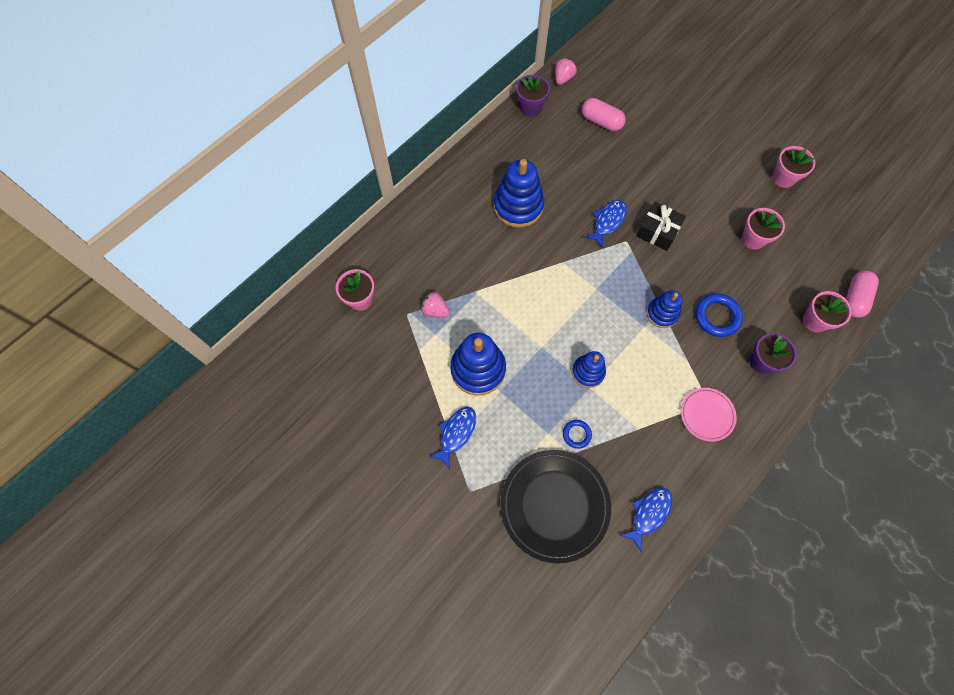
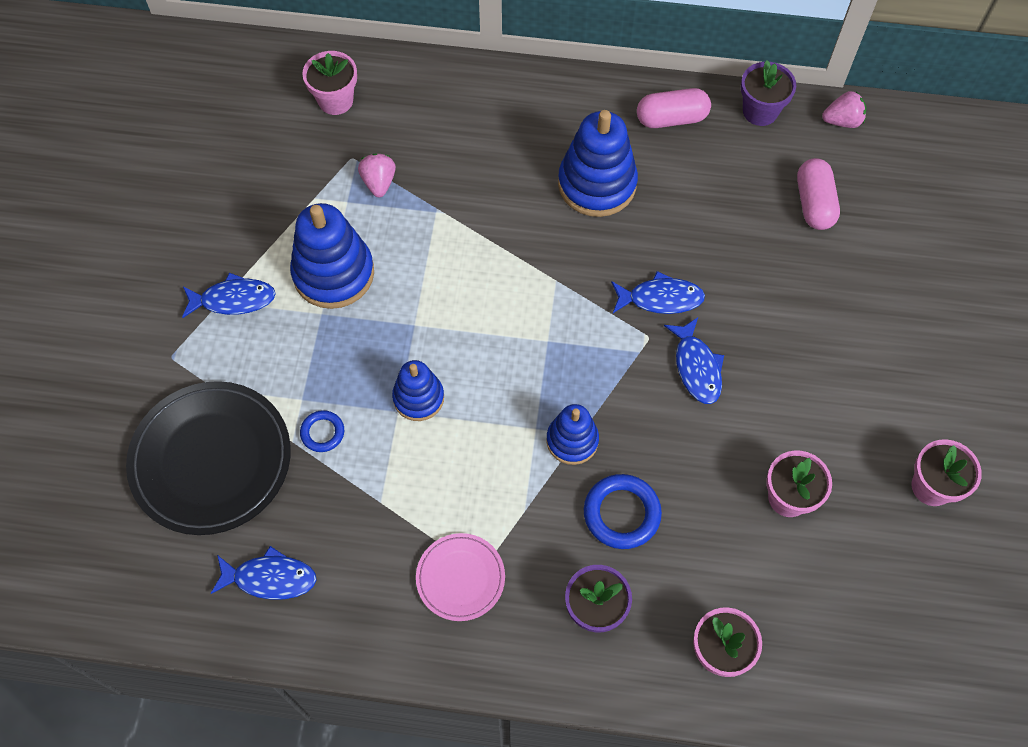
camera: 55 degrees right, 5 degrees down
(658, 231) = (696, 367): black gift -> blue fish
(854, 298) = (803, 693): pink capsule -> pink capsule (671, 118)

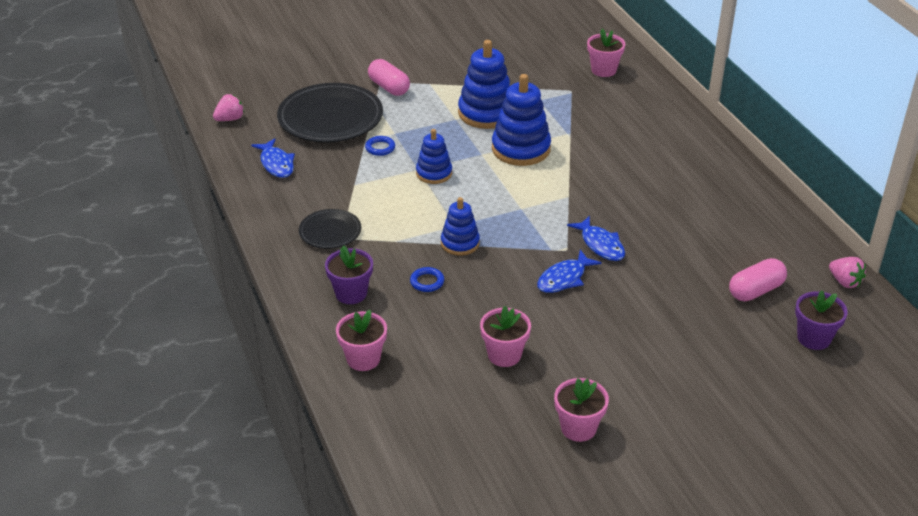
camera: 60 degrees right, 25 degrees down
(233, 299) = (435, 87): blue fish -> none
(379, 183) = (564, 106): pink strawberry -> pink strawberry (230, 119)
(460, 578) = (330, 232): pink plate -> black plate
(597, 184) = (658, 188): blue stacking toy -> blue stacking toy (521, 149)
(621, 513) = (427, 282): blue ring -> blue ring, size x0.59
(671, 118) = (748, 201): pink capsule -> pink capsule (389, 87)
(760, 111) = (803, 239): purple flower pot -> purple flower pot (813, 338)

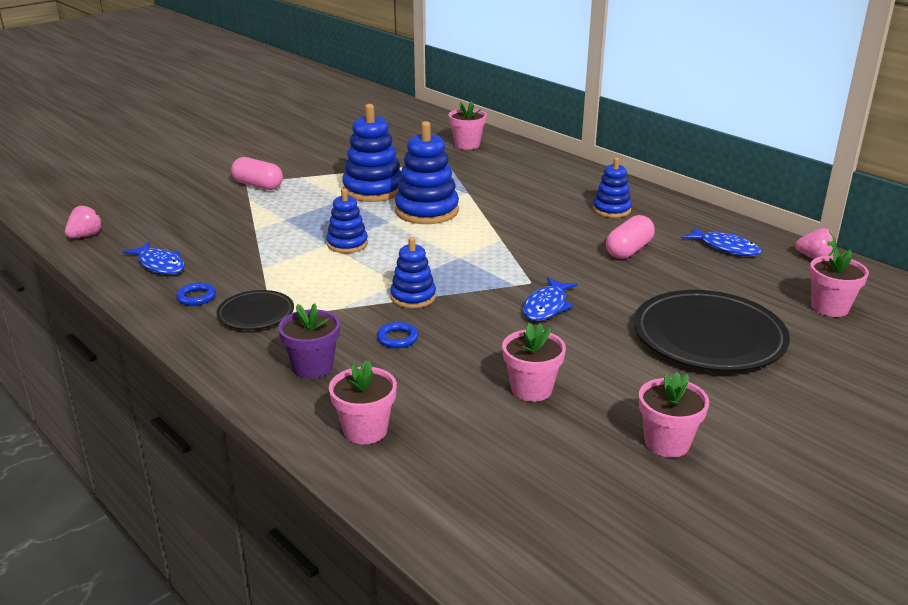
camera: 20 degrees left, 10 degrees down
(330, 118) = (205, 218): black plate -> black plate (709, 337)
(380, 148) = (275, 233): blue ring -> blue ring (196, 297)
(600, 245) = (562, 272): blue fish -> blue fish (725, 247)
(691, 182) = (611, 210): none -> blue stacking toy
(755, 290) = (742, 280): pink capsule -> pink capsule (629, 250)
(813, 338) = (830, 307): purple flower pot -> pink flower pot

